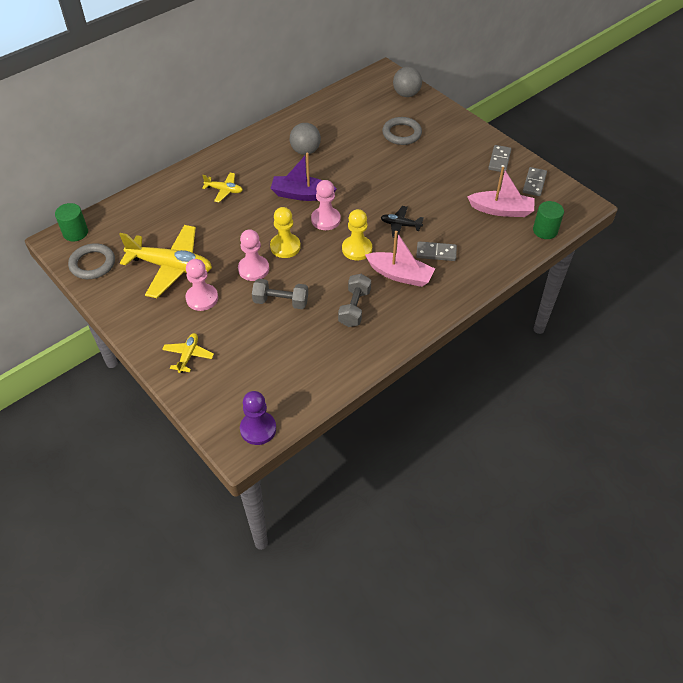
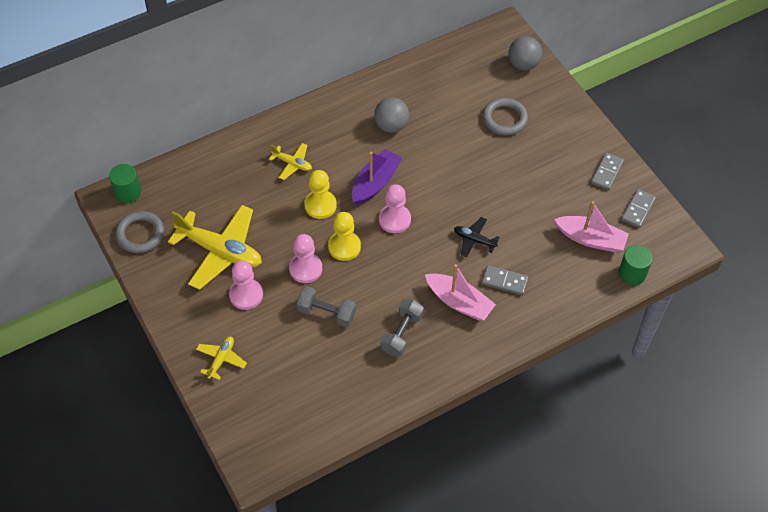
camera: 10 degrees right, 5 degrees up
(258, 429) = (276, 453): purple pawn -> none
(302, 194) = (375, 183): purple boat -> purple boat turned 105 degrees clockwise
(357, 249) = (420, 262): yellow pawn -> yellow pawn (320, 205)

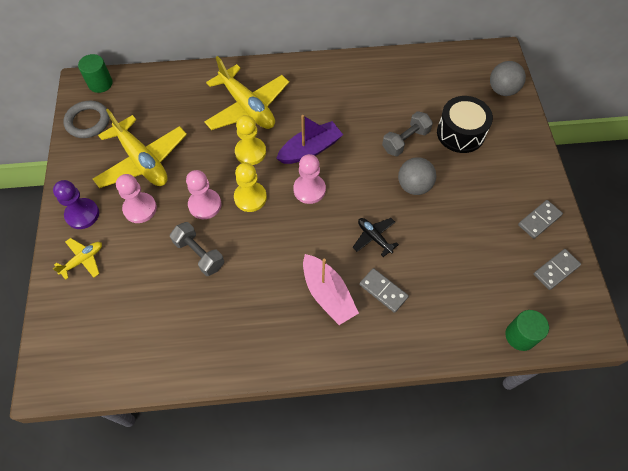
camera: 25 degrees right, 5 degrees up
(193, 321) = (82, 214): none -> purple pawn
(292, 164) = (247, 107): yellow plane -> yellow plane, size x2.07
(391, 126) = (352, 104): grey ball -> grey ball (414, 186)
(402, 334) = (256, 303): grey dumbbell -> grey dumbbell (405, 141)
(504, 119) = (460, 133): grey ring -> black drum
(591, 239) = (492, 282): pink boat -> none

